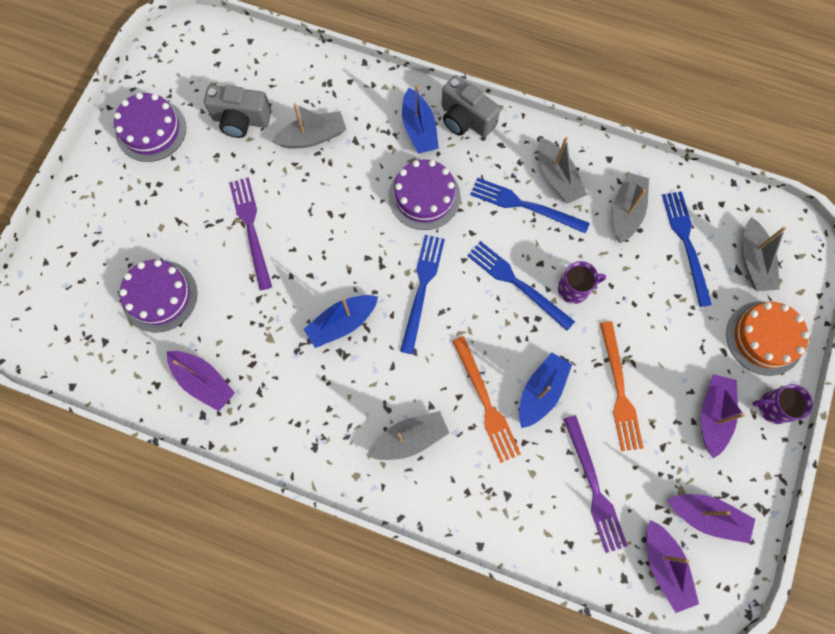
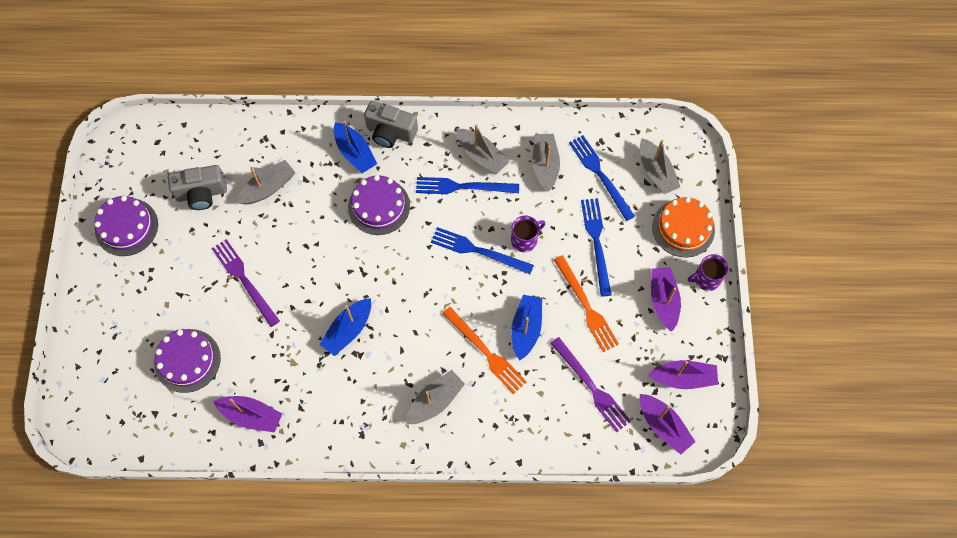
camera: 20 degrees left, 5 degrees down
(422, 289) = (403, 281): blue fork -> blue fork (596, 243)

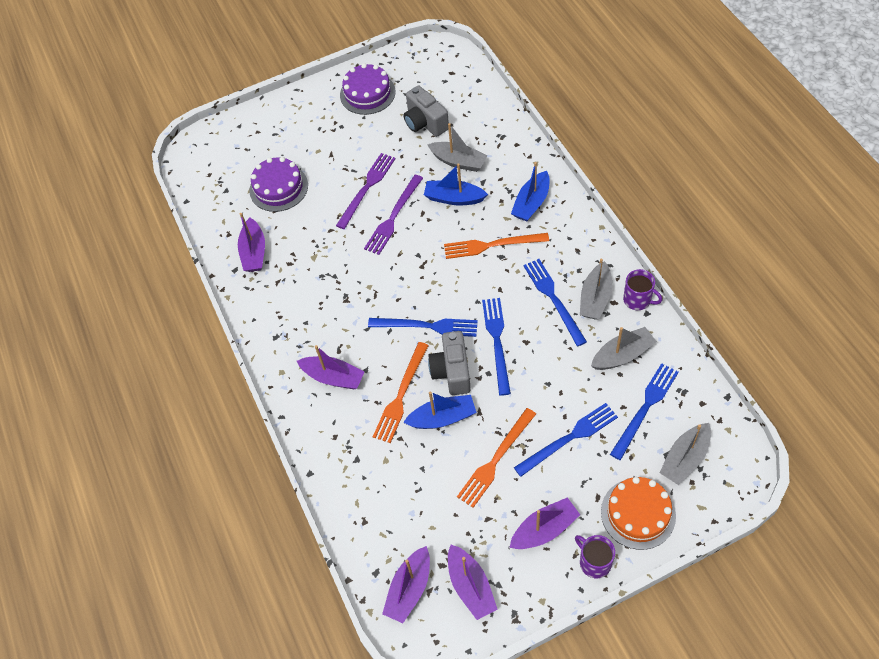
camera: 70 degrees right, 10 degrees down
(348, 330) = (363, 281): blue boat -> blue boat (454, 198)
(379, 206) = (492, 245): purple cake -> orange fork
(390, 132) = (569, 218): grey camera -> grey camera (452, 371)
(429, 298) = (427, 326): none -> blue fork
(435, 401) = (333, 377): grey boat -> purple boat
(525, 240) = (532, 374): purple mug -> purple mug (638, 300)
(591, 386) = (415, 502): purple fork -> purple fork (393, 217)

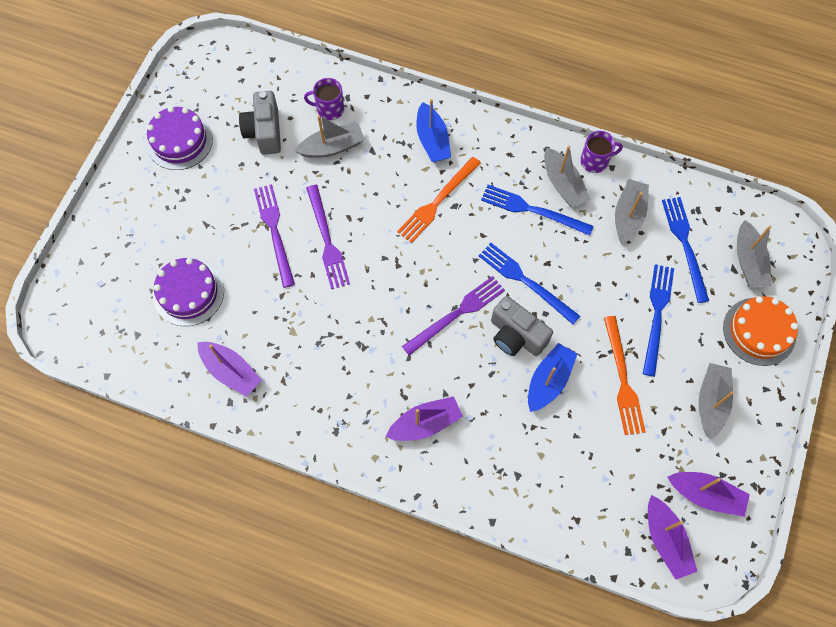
camera: 50 degrees left, 10 degrees up
(401, 395) = (497, 390): orange fork -> none
(425, 123) = (264, 132): grey camera -> grey camera turned 75 degrees clockwise
(427, 326) = (456, 314): blue fork -> purple fork
(454, 198) = (363, 183): blue boat -> none
(544, 529) = (711, 402): purple boat -> grey boat
(594, 562) = (767, 395): purple mug -> purple mug (329, 109)

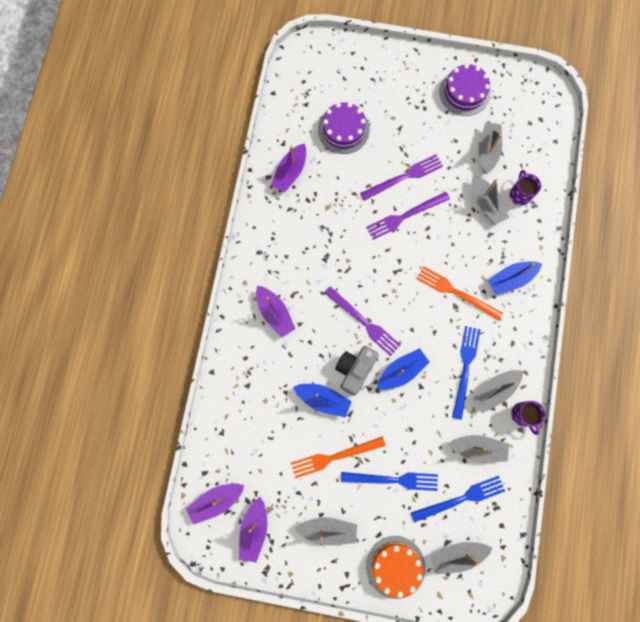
camera: 80 degrees right, 10 degrees up
(264, 132) = (487, 150): grey camera -> grey boat
(525, 281) = (401, 371): blue fork -> blue boat

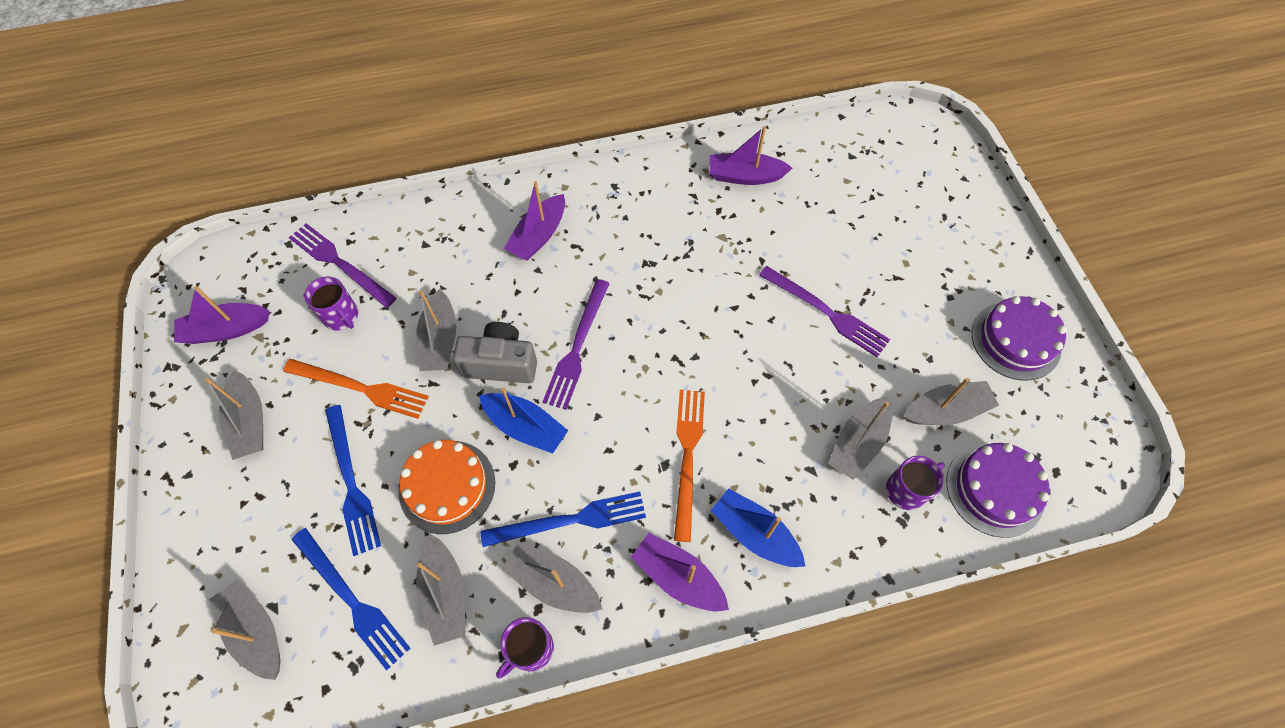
camera: 65 degrees right, 15 degrees down
(216, 500) = (254, 271): purple boat -> purple boat (678, 577)
(278, 454) = (341, 316): none -> purple mug
(323, 399) = (440, 340): blue boat -> grey boat
(334, 457) = (360, 388): orange fork -> orange fork turned 150 degrees clockwise
(343, 130) = (845, 211): purple cake -> purple cake (995, 489)
(395, 566) = (214, 541): orange cake -> orange cake (447, 486)
(405, 216) = (767, 337): purple fork -> purple fork (339, 263)

